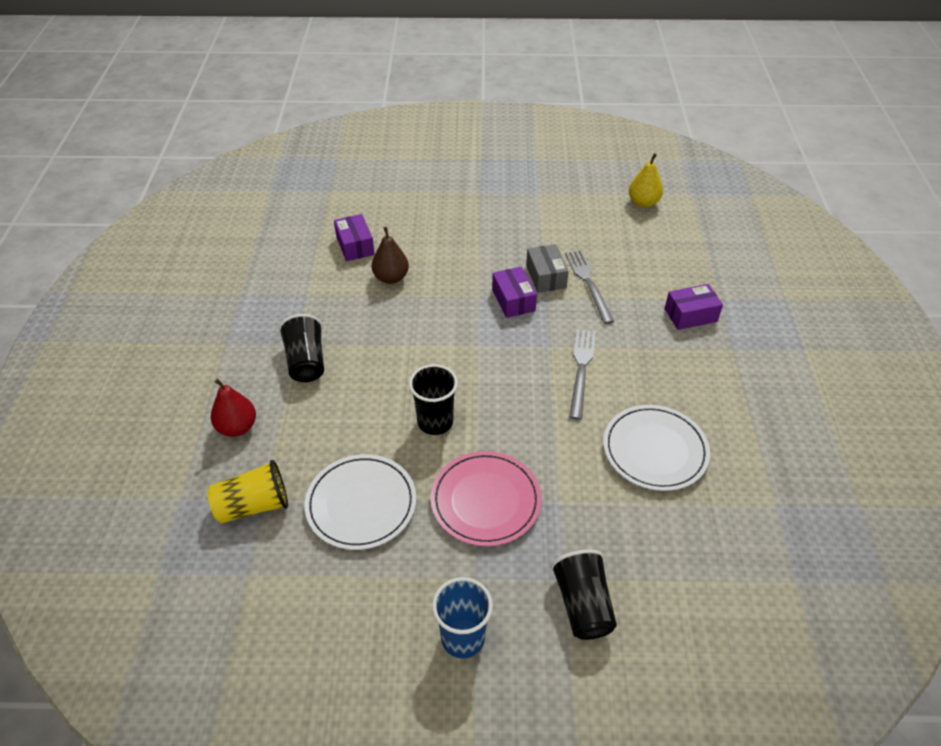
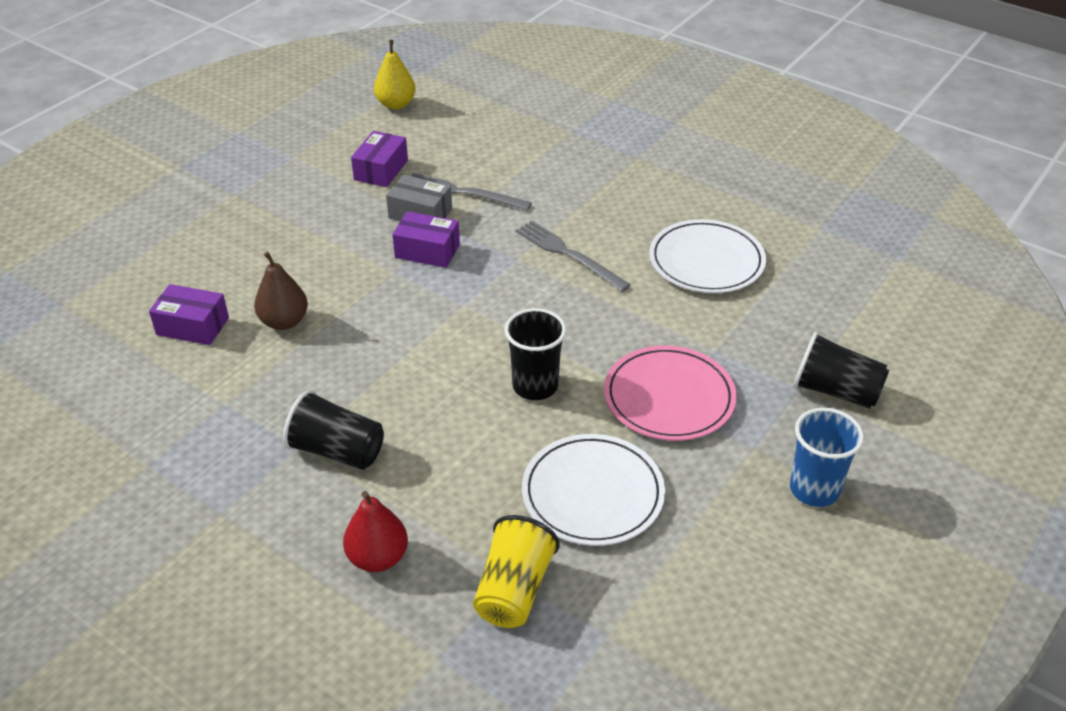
camera: 55 degrees left, 5 degrees down
(690, 315) = (573, 157): purple box -> purple box (381, 170)

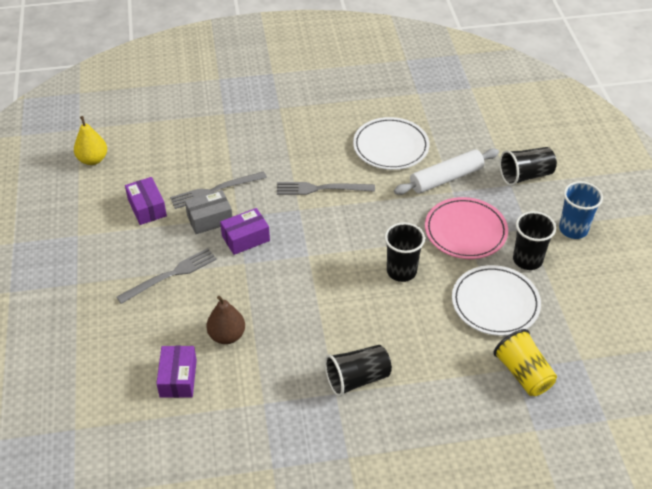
camera: 45 degrees left, 5 degrees up
(193, 326) = (178, 378): purple box -> purple box turned 60 degrees counterclockwise
(316, 238) = (170, 275): none -> grey fork
(378, 558) = (449, 411): red pear -> none
(701, 479) = (527, 260): none -> black cup
(726, 331) = (446, 178): none -> white rolling pin

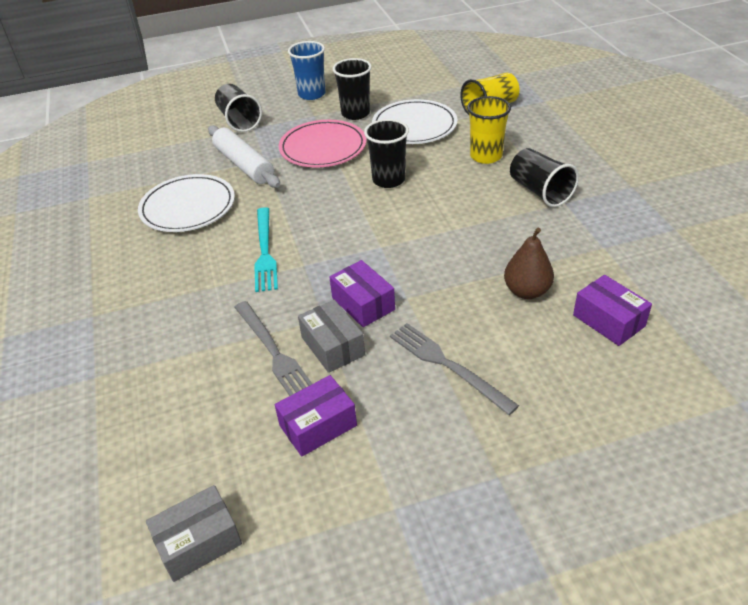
camera: 95 degrees left, 5 degrees down
(93, 159) = (198, 542): yellow pear -> grey box
(178, 378) = (608, 320): purple box -> purple box turned 60 degrees clockwise
(321, 189) = (265, 251): grey fork -> turquoise fork
(427, 350) = (486, 156): none -> yellow cup

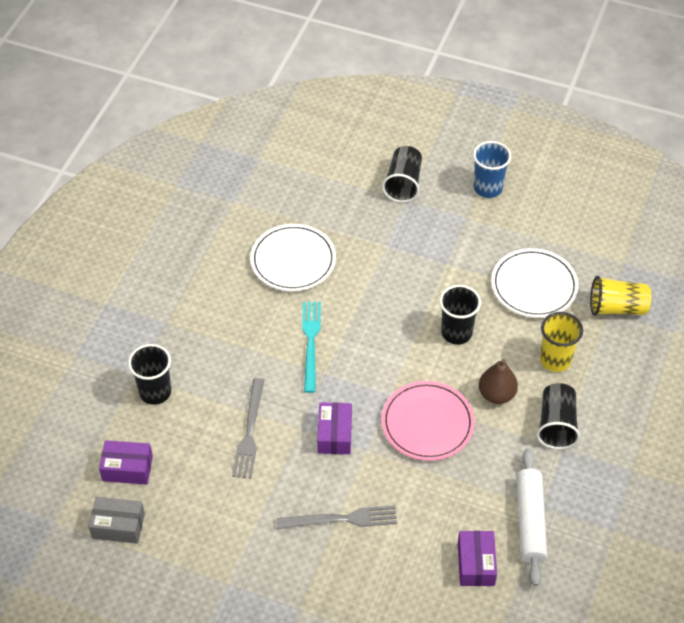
camera: 35 degrees right, 10 degrees up
(244, 165) = (366, 241): white rolling pin -> white rolling pin (530, 521)
(265, 251) = (311, 342): turquoise fork -> turquoise fork turned 150 degrees clockwise
(318, 425) = (232, 503): purple box -> purple box (127, 468)
(323, 147) = (440, 262): pink plate -> pink plate (427, 423)
(333, 346) = (287, 454): grey box -> none
(355, 113) = (501, 238): black cup -> black cup (155, 392)
(447, 365) = (341, 519): grey fork -> grey fork turned 90 degrees clockwise
(526, 291) = (448, 503): brown pear -> brown pear (496, 394)

